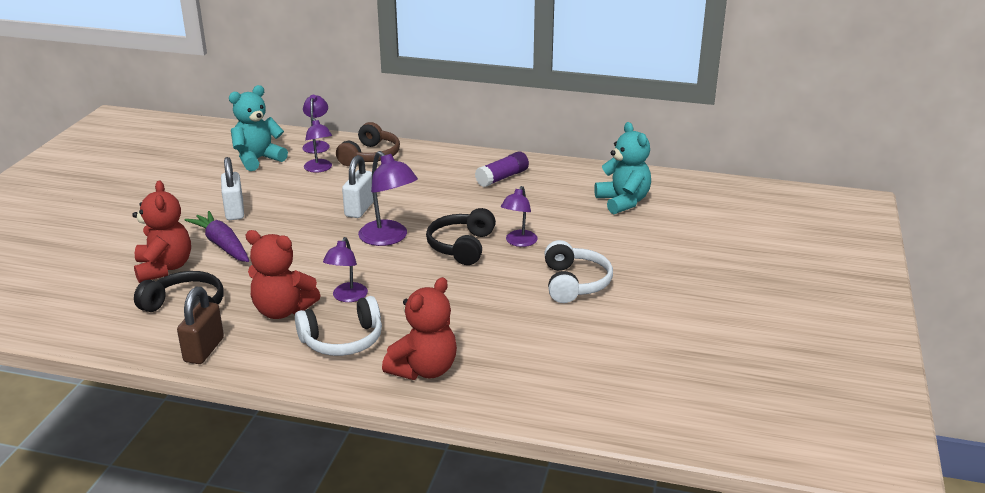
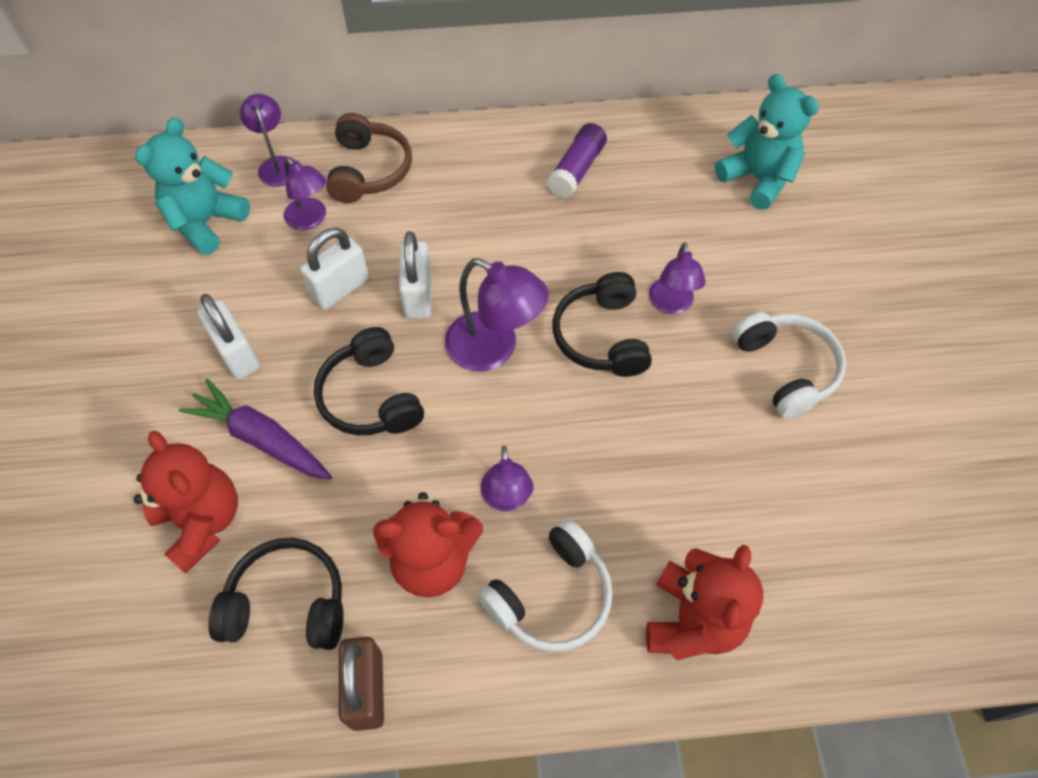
camera: 20 degrees left, 30 degrees up
(298, 242) = (371, 396): none -> black headphones
(315, 198) = (340, 288): none -> white padlock

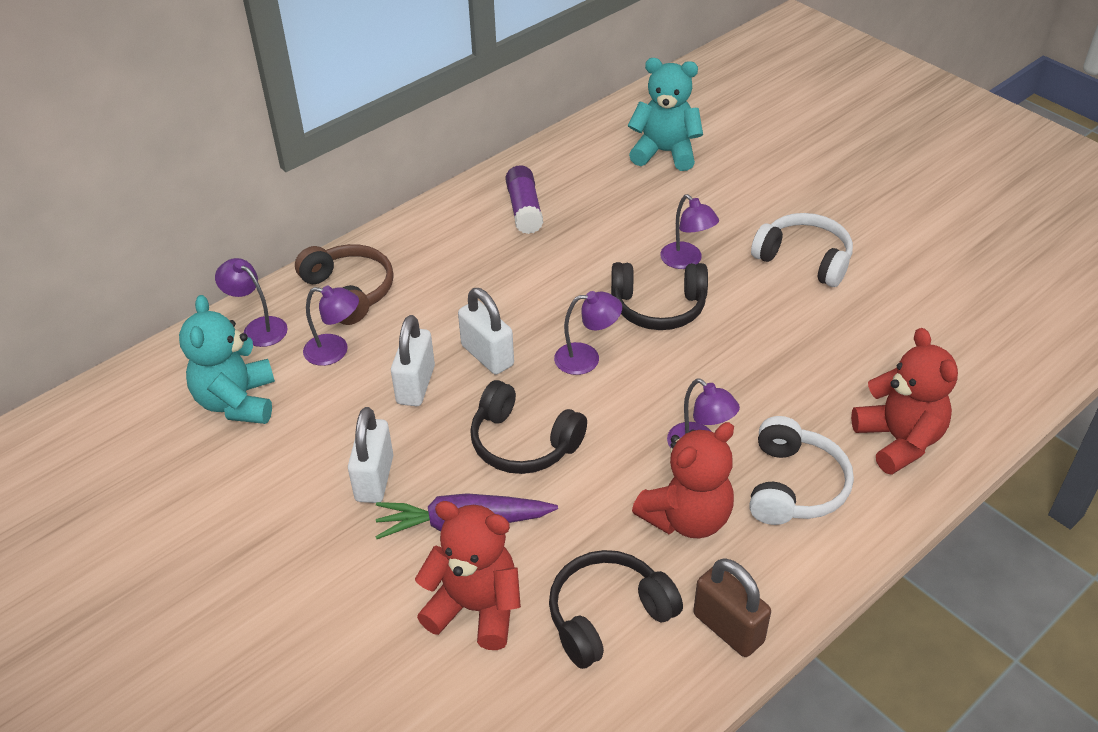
camera: 35 degrees left, 15 degrees down
(237, 354) = (374, 478): white padlock -> white padlock turned 75 degrees clockwise
(494, 349) = (587, 358): purple lamp -> purple lamp, size x0.65
(601, 336) = (658, 307): black headphones -> black headphones turned 45 degrees counterclockwise

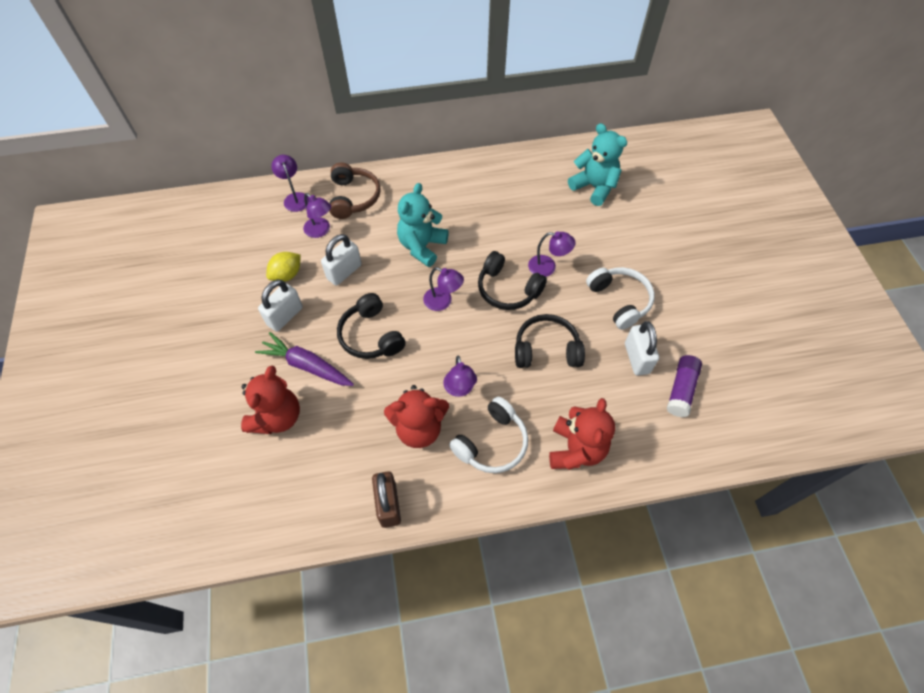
camera: 30 degrees right, 15 degrees up
(237, 402) = (255, 237): turquoise teddy bear -> turquoise teddy bear (422, 246)
(331, 427) = (287, 275): none -> yellow lemon
(475, 608) = (277, 417): red teddy bear -> red teddy bear turned 60 degrees clockwise
(487, 355) = (393, 272): white padlock -> white padlock (636, 358)
(524, 209) = (483, 189): purple glue stick -> purple glue stick (681, 390)
(608, 616) = (335, 460): black headphones -> black headphones (546, 349)
(686, 261) = (548, 267): purple lamp -> purple lamp turned 75 degrees counterclockwise

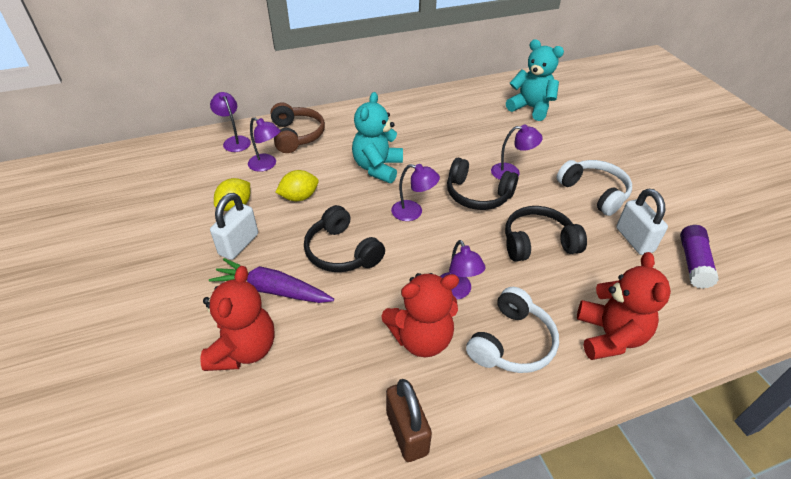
camera: 10 degrees left, 15 degrees down
(344, 272) = (299, 197): white padlock -> yellow lemon

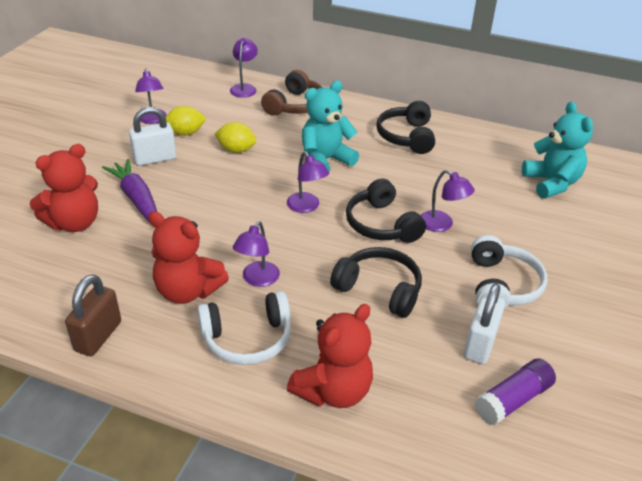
camera: 40 degrees right, 5 degrees down
(267, 165) = (244, 116): purple lamp -> purple lamp (153, 120)
(342, 252) = (214, 203): black headphones -> black headphones (406, 137)

